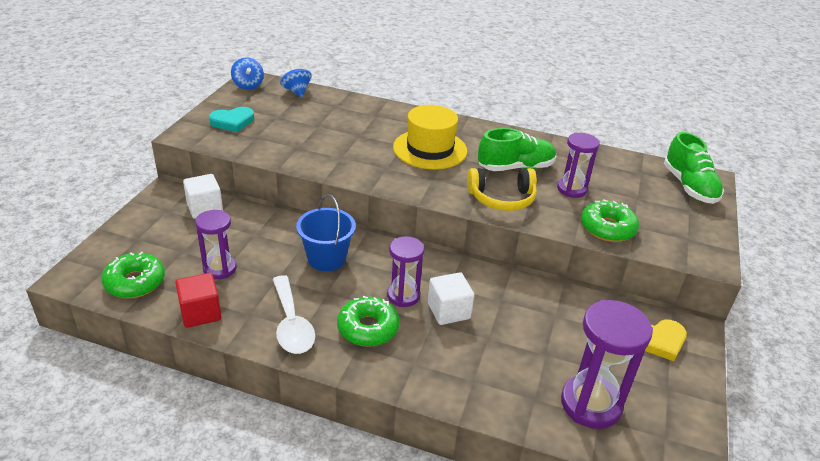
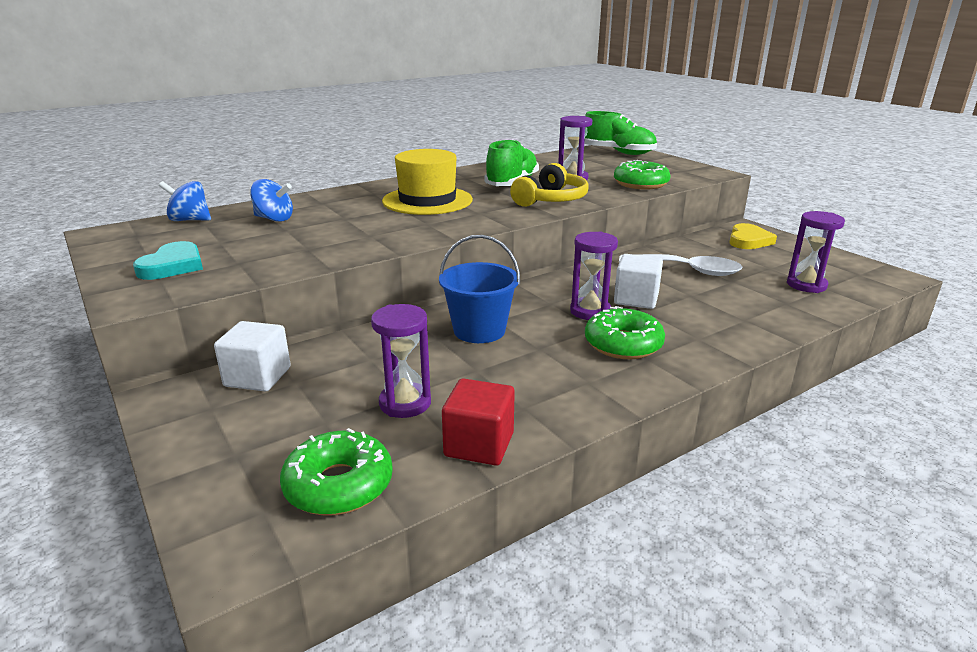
camera: 50 degrees left, 10 degrees down
(248, 85) = (111, 238): blue spinning top -> blue spinning top (274, 219)
(291, 324) = (571, 385): white spoon -> white spoon (687, 270)
(590, 404) = (806, 285): purple hourglass -> purple hourglass, size x0.63

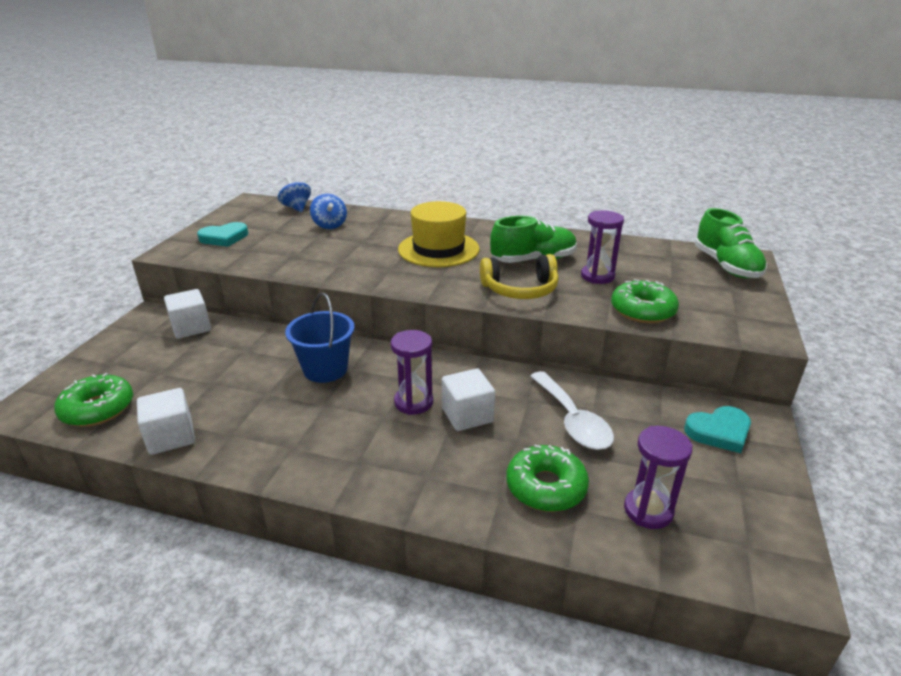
camera: 50 degrees right, 5 degrees up
(405, 403) = (200, 388): purple hourglass -> none
(479, 444) = (171, 437): red cube -> white cube
(623, 344) = (371, 441): green donut -> green donut (546, 487)
(748, 240) = (719, 432): yellow heart -> turquoise heart

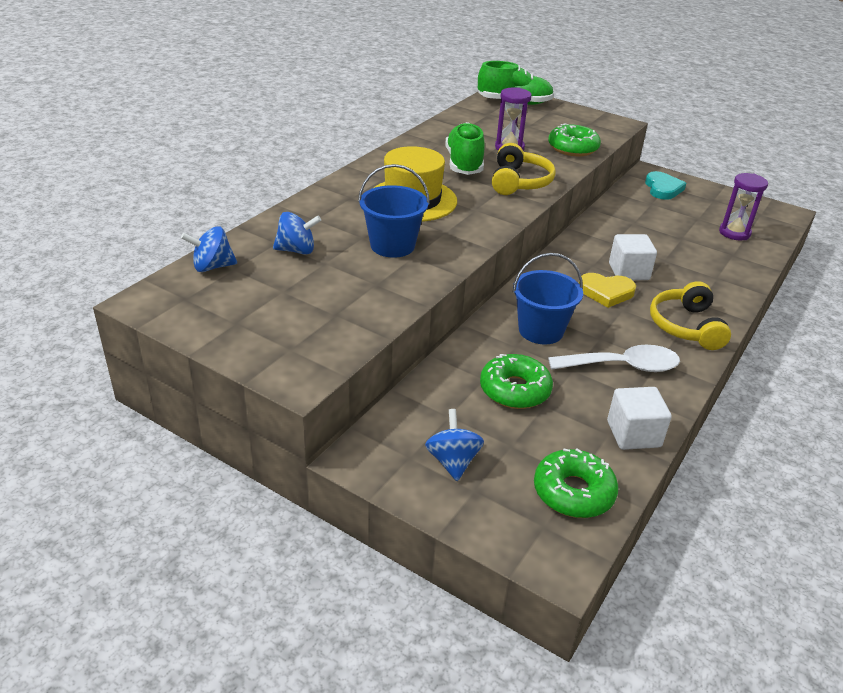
camera: 75 degrees left, 5 degrees up
(142, 350) = (452, 461): none -> blue spinning top
(191, 328) = (413, 419): white cube -> none
(224, 238) = (280, 330): turquoise heart -> none
(354, 253) = (392, 245): none -> blue bucket
(368, 466) = (686, 326): none -> yellow headphones
(413, 402) = (606, 292): purple hourglass -> yellow heart
(546, 487) = (712, 260): green donut -> green donut (514, 390)
(572, 420) = (642, 232): white spoon -> white spoon (622, 366)

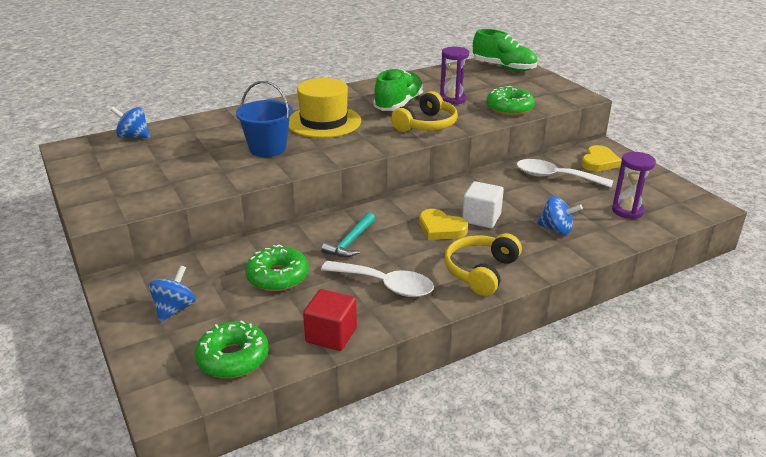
camera: 30 degrees right, 5 degrees down
(297, 250) = (199, 138): blue spinning top -> blue spinning top (556, 229)
(541, 330) = (350, 242): blue bucket -> turquoise hammer
(633, 434) = (331, 335): white cube -> red cube
(644, 213) = (555, 177): none -> white spoon
(663, 188) = (599, 162): turquoise heart -> yellow heart

